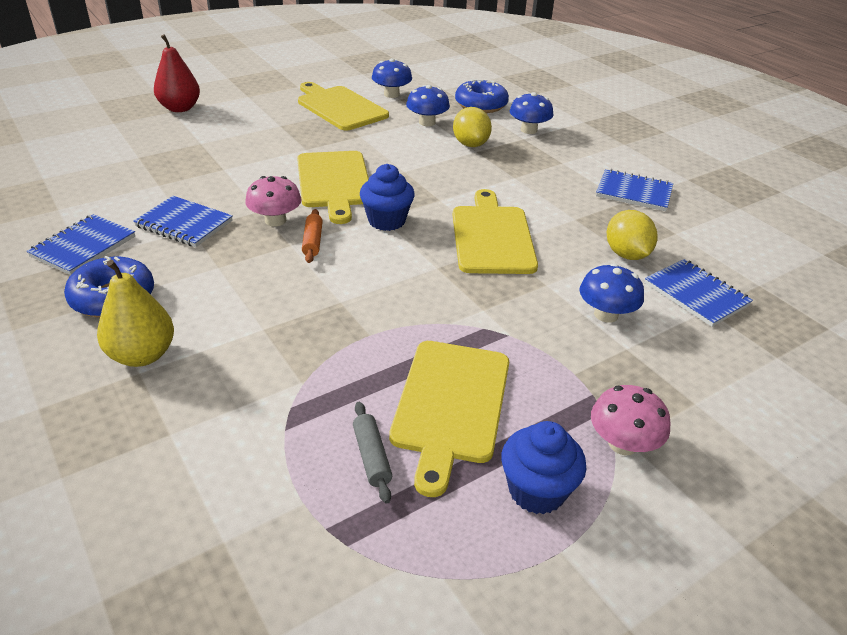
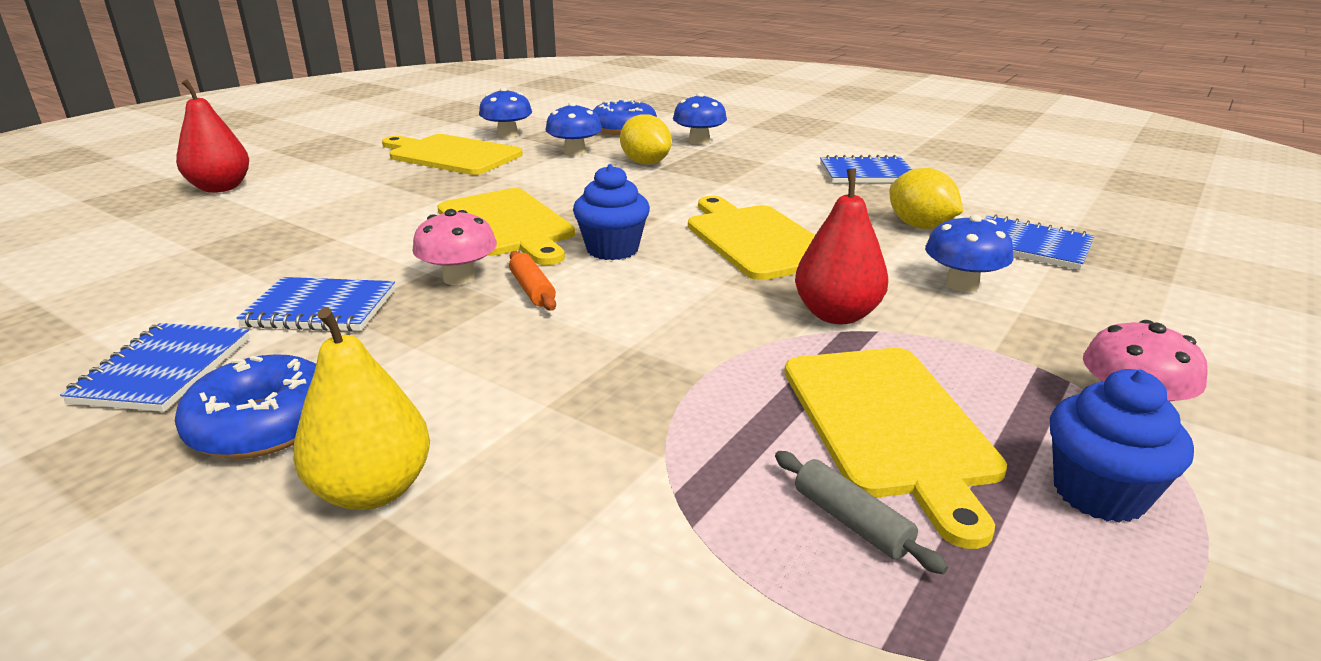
camera: 20 degrees left, 10 degrees down
(492, 315) = (837, 315): none -> red pear

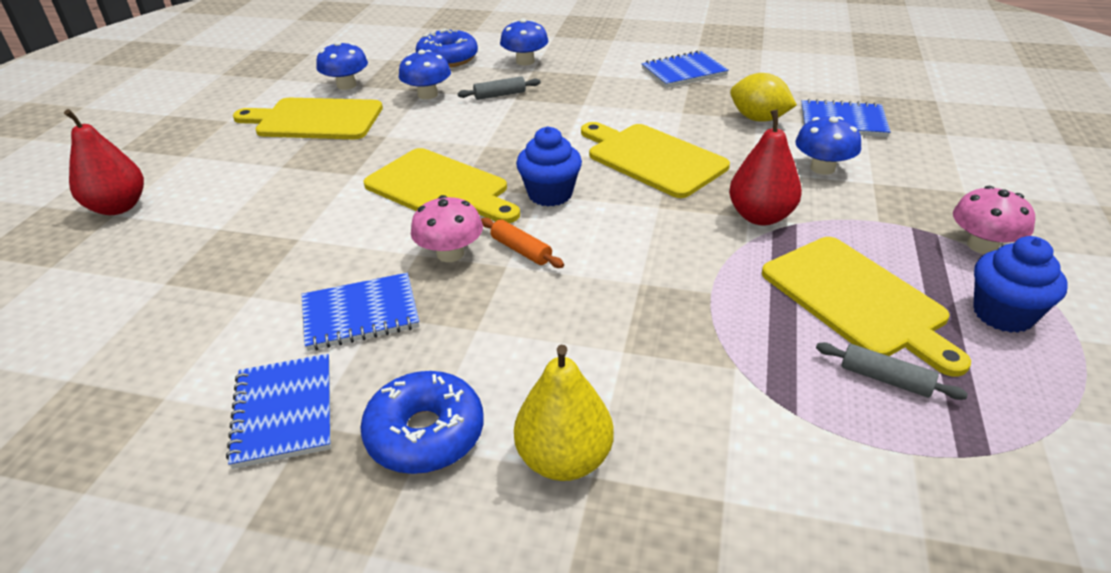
camera: 20 degrees left, 10 degrees up
(645, 163) = (500, 95): yellow lemon -> grey rolling pin

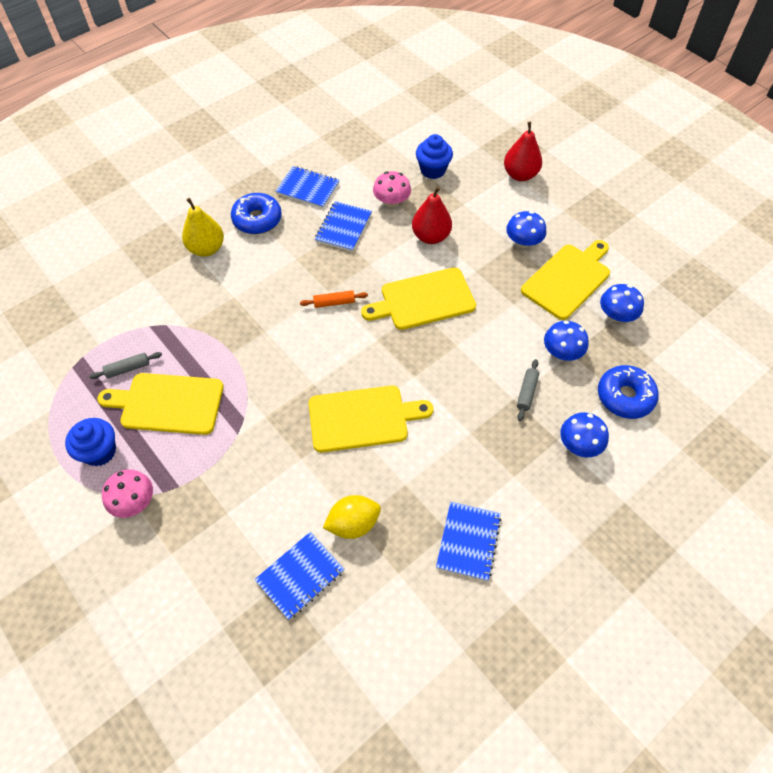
camera: 125 degrees right, 20 degrees up
(450, 253) = (358, 275): pink mushroom -> pink mushroom (392, 201)
(550, 194) = (372, 343): blue cupcake -> blue cupcake (433, 170)
(760, 216) = (258, 422): red pear -> red pear (431, 236)
(822, 168) = (266, 501): blue mushroom -> blue mushroom (523, 242)

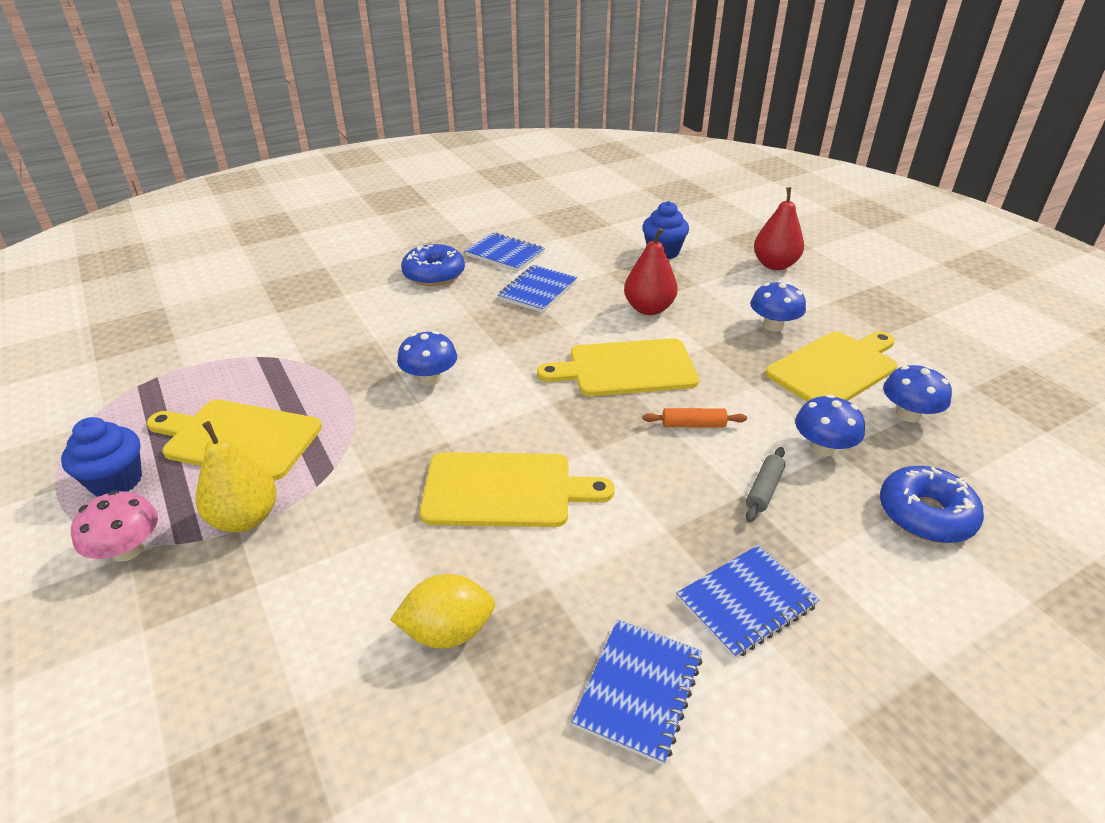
camera: 10 degrees right, 20 degrees down
(128, 368) = (206, 395): grey rolling pin -> none
(206, 248) = (362, 293): yellow pear -> yellow pear (245, 518)
(300, 576) = (332, 699): blue notebook -> blue notebook (746, 602)
(334, 303) = (503, 359): orange rolling pin -> orange rolling pin (693, 425)
(392, 201) = (605, 274): pink mushroom -> none
(579, 444) = (848, 570): blue mushroom -> blue mushroom (430, 378)

